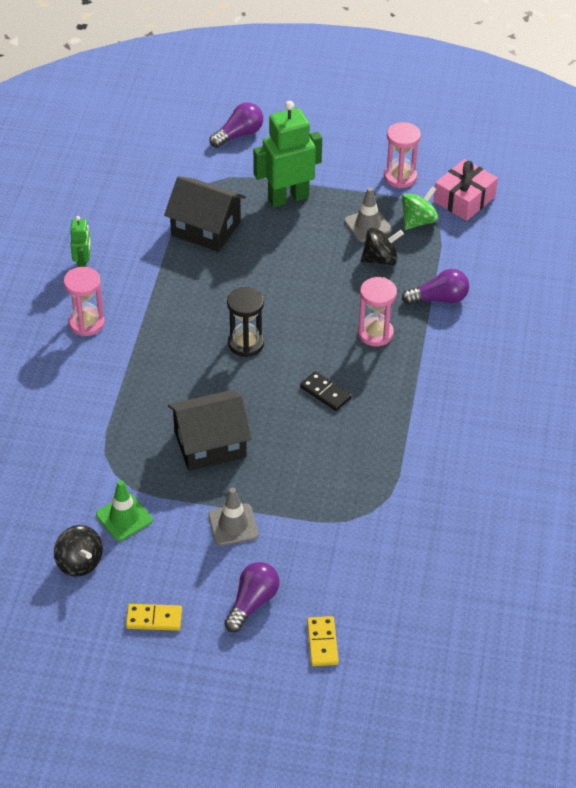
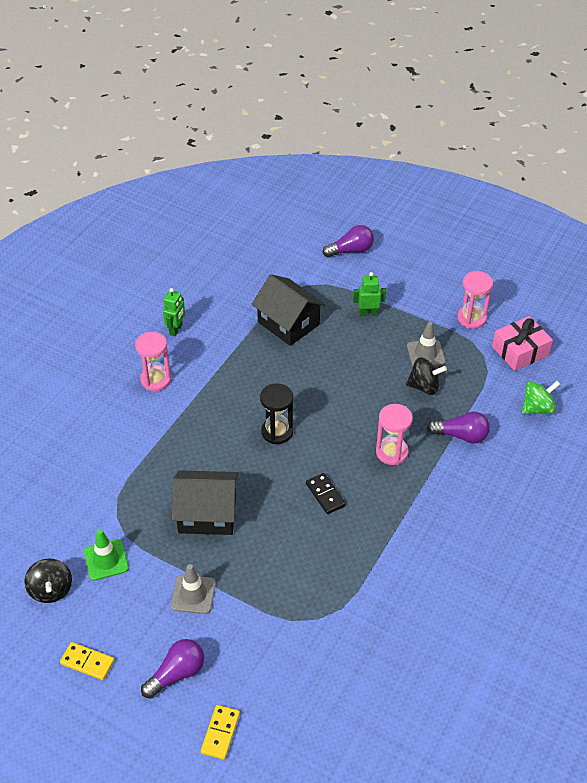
camera: 20 degrees right, 0 degrees up
(288, 198) = (368, 313): green robot -> green robot, size x0.52
(418, 221) = (471, 361): green spinning top -> green spinning top (537, 408)

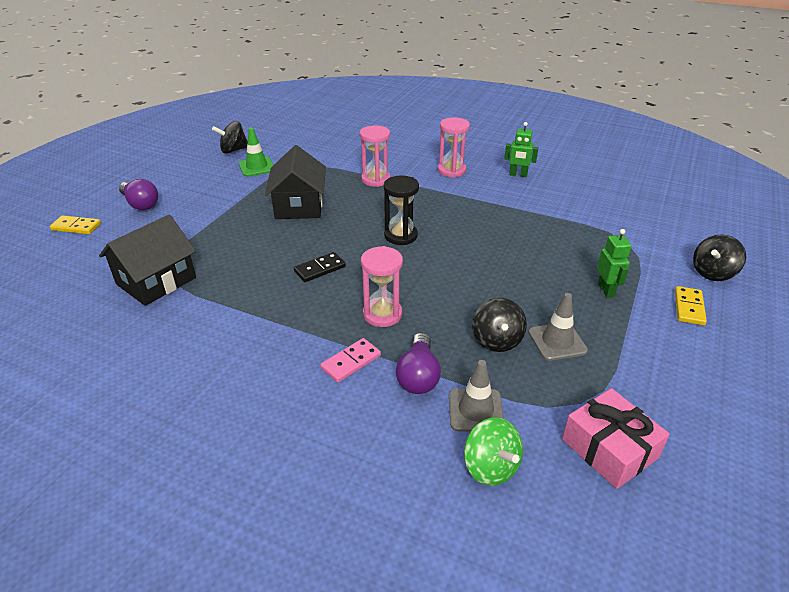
camera: 85 degrees right, 10 degrees down
(87, 662) = (166, 169): yellow domino -> yellow domino (689, 307)
(193, 594) = (214, 205): grey traffic cone -> grey traffic cone (475, 410)
(288, 323) = (558, 234): black house -> black house (156, 281)
(351, 250) = (712, 273): purple light bulb -> black spinning top
(447, 474) = (351, 362): none -> pink domino
(471, 318) = (652, 389): pink hourglass -> pink hourglass (375, 179)

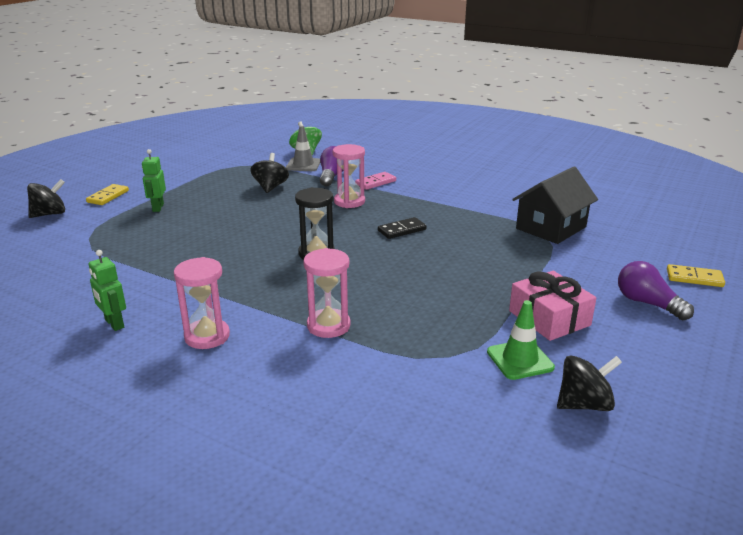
camera: 175 degrees left, 10 degrees down
(299, 205) = (435, 292): black house -> none
(518, 175) = (114, 324): green robot -> green robot turned 150 degrees counterclockwise
(557, 341) = (228, 185): grey traffic cone -> none
(609, 448) = (240, 153): pink gift -> pink gift (549, 318)

